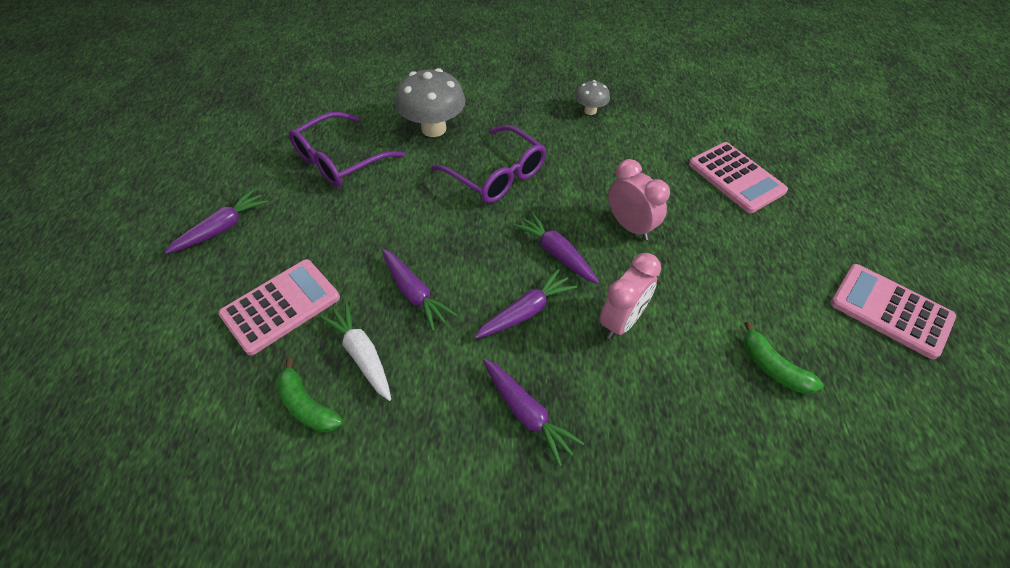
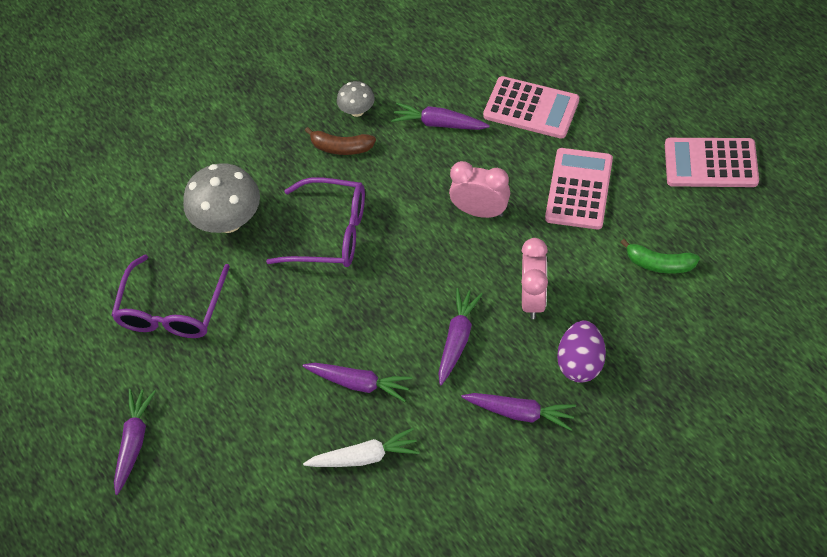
camera: 30 degrees left, 5 degrees up
(281, 306) = (261, 467): pink calculator -> pink calculator (579, 189)
(307, 405) = (360, 519): green banana -> none
(362, 355) = (364, 457): white carrot -> white carrot turned 150 degrees clockwise
(556, 253) = (441, 274): purple carrot -> purple carrot (439, 123)
(557, 126) = (341, 147): none -> brown banana
(622, 407) = (580, 362): none -> purple egg

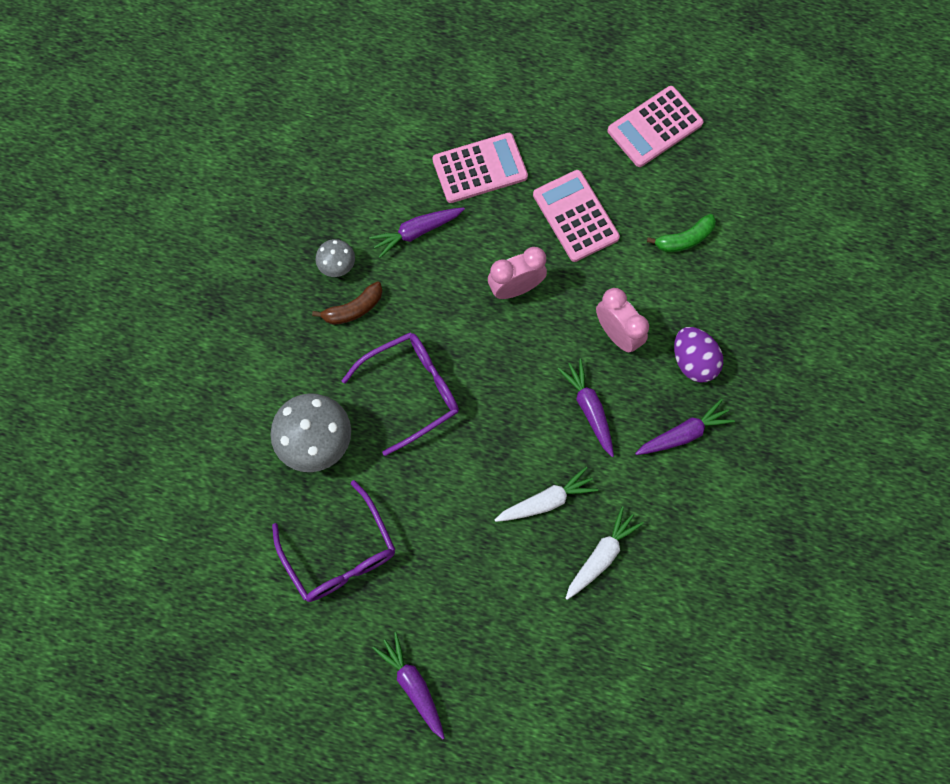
camera: 45 degrees left, 15 degrees up
(359, 383) = (546, 501): purple carrot -> white carrot

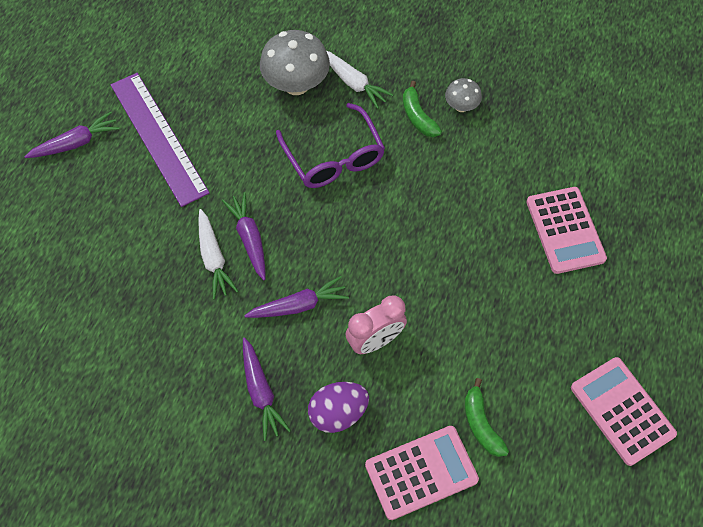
camera: 95 degrees right, 10 degrees down
(341, 554) = (195, 98): purple glasses -> none
(353, 309) = (418, 116): brown banana -> green banana
(399, 588) = (158, 138): none -> purple ruler
(417, 232) = (494, 171): purple carrot -> purple carrot (249, 239)
(515, 288) = (431, 251): pink clock -> none
(575, 216) = (510, 315): pink calculator -> pink calculator (421, 472)
(601, 555) = (153, 300): white carrot -> white carrot (353, 83)

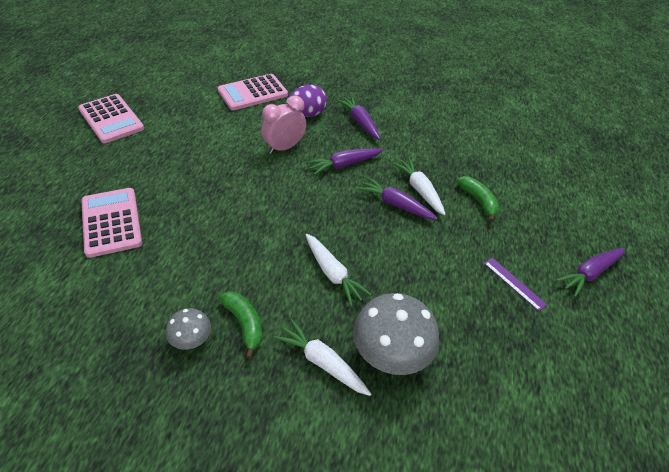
camera: 170 degrees right, 15 degrees down
(158, 138) = (514, 283): purple ruler -> purple ruler, size x0.41
(249, 239) = (395, 204): purple carrot -> purple carrot turned 150 degrees clockwise
(334, 158) = (332, 273): purple glasses -> white carrot
(481, 424) = (211, 112): green banana -> green banana (478, 201)

